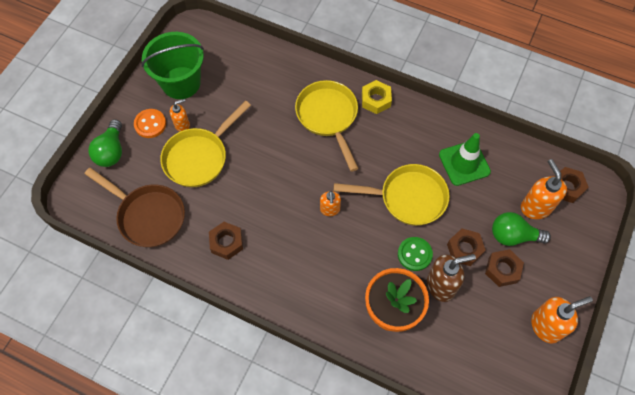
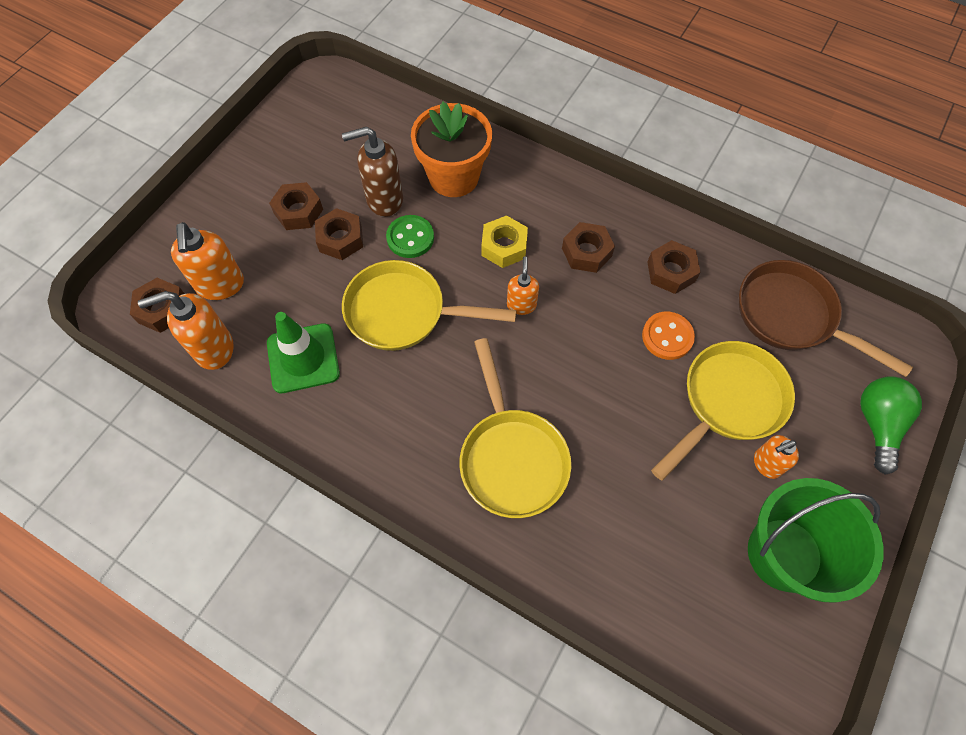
camera: 175 degrees left, 0 degrees up
(150, 124) = (823, 470): orange button -> orange button (667, 336)
(286, 253) = (586, 252): none -> brown nut
(376, 100) = (423, 485): yellow nut -> yellow nut (504, 246)
(513, 236) = (268, 250): green light bulb -> none
(546, 326) = (268, 149): orange soap dispenser -> orange soap dispenser (213, 349)

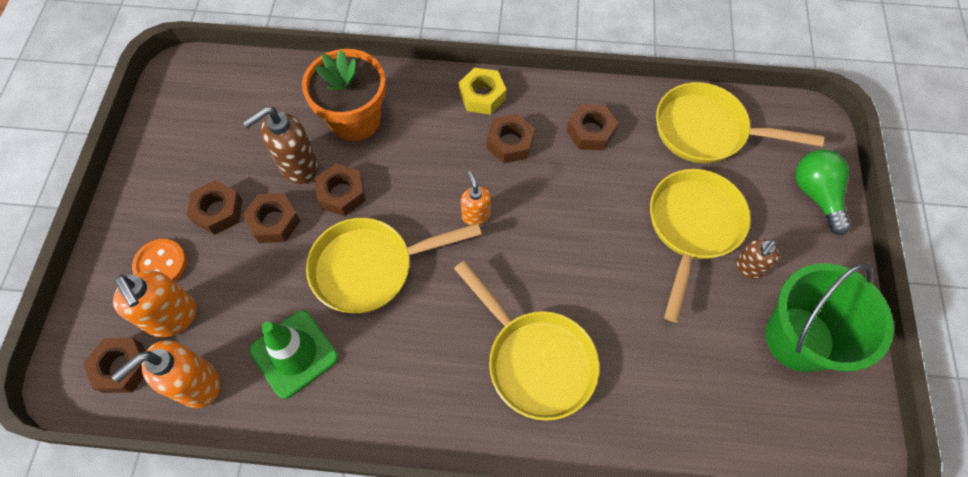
camera: 25 degrees left, 0 degrees up
(410, 238) = (342, 194): green button -> brown nut
(504, 246) = (434, 167): yellow nut -> yellow nut (482, 96)
(667, 336) = (615, 191): orange button -> orange button (161, 264)
(766, 464) = (748, 267): orange soap dispenser -> brown soap dispenser
(792, 316) = (707, 131): brown pan -> yellow pan

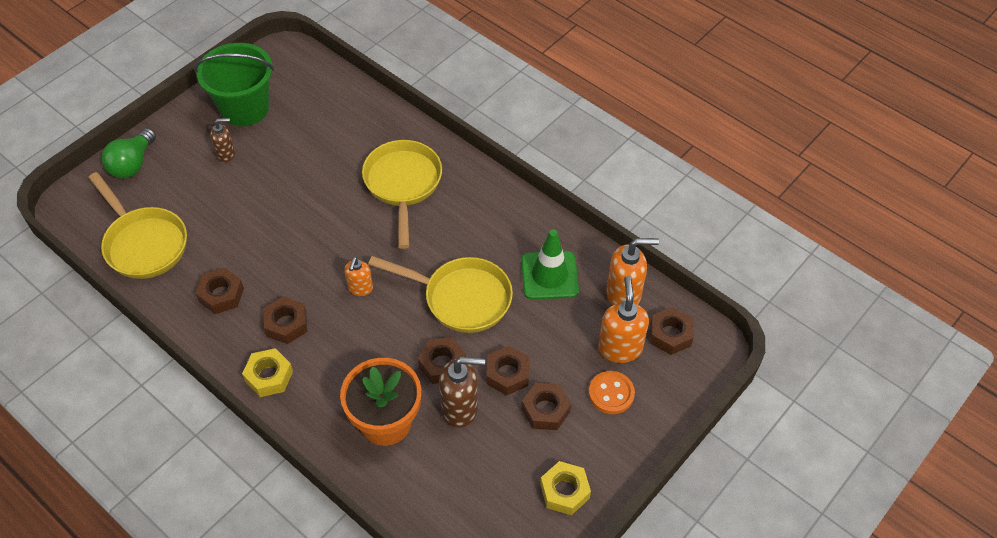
camera: 145 degrees left, 10 degrees down
(164, 156) = (564, 491): none -> yellow nut
(692, 227) = (230, 194): yellow pan -> none

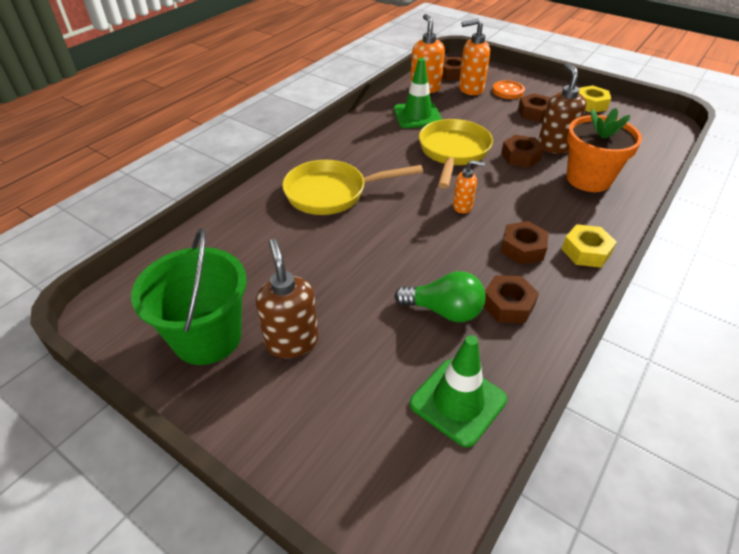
camera: 95 degrees left, 10 degrees down
(132, 164) = (313, 456): green light bulb -> green light bulb (444, 311)
(143, 243) = (458, 401): yellow pan -> green traffic cone
(226, 154) = (292, 341): brown soap dispenser -> brown soap dispenser, size x1.66
(507, 374) = (514, 128): brown nut -> none

